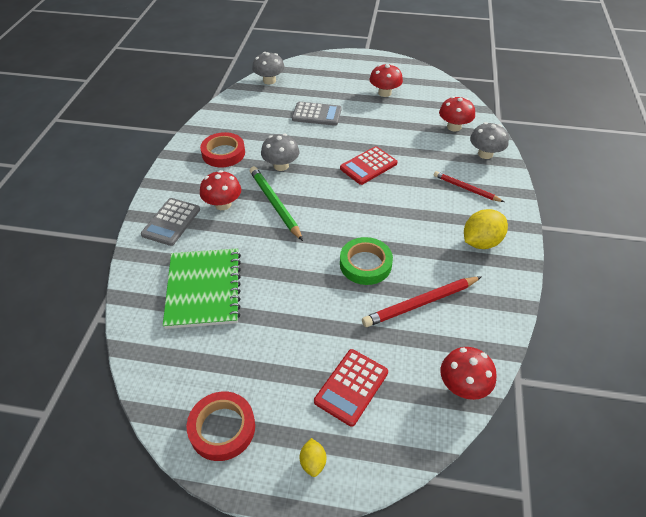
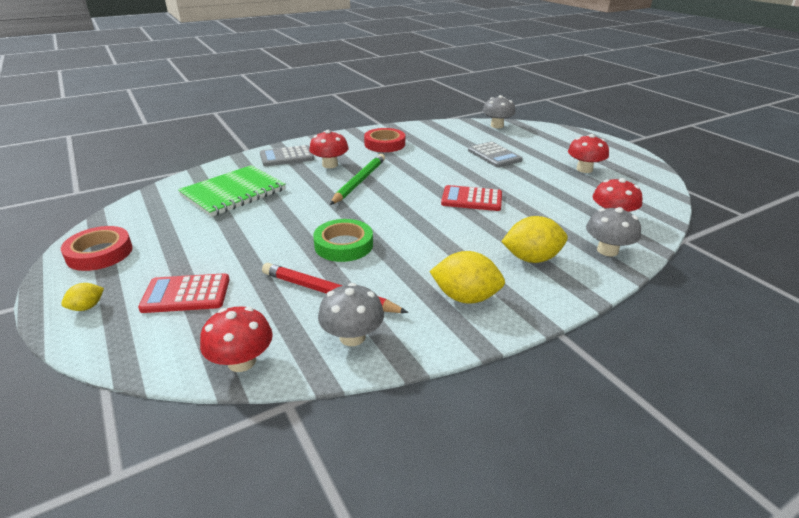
camera: 50 degrees right, 15 degrees down
(281, 166) = (407, 167): grey mushroom -> grey mushroom (352, 337)
(466, 188) = (531, 258): red pencil -> yellow lemon

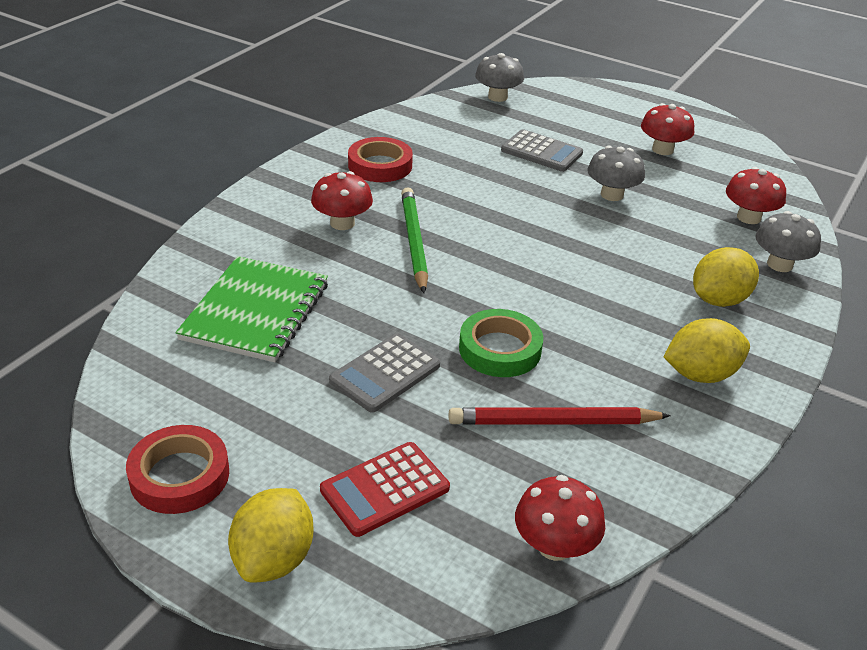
camera: 30 degrees left, 5 degrees up
(87, 307) = (274, 558): yellow lemon -> yellow lemon, size x1.95
(287, 157) = (262, 224): grey calculator -> grey calculator (385, 373)
(352, 337) = (637, 467): grey mushroom -> grey mushroom (612, 195)
(471, 199) = (580, 232): red calculator -> none

